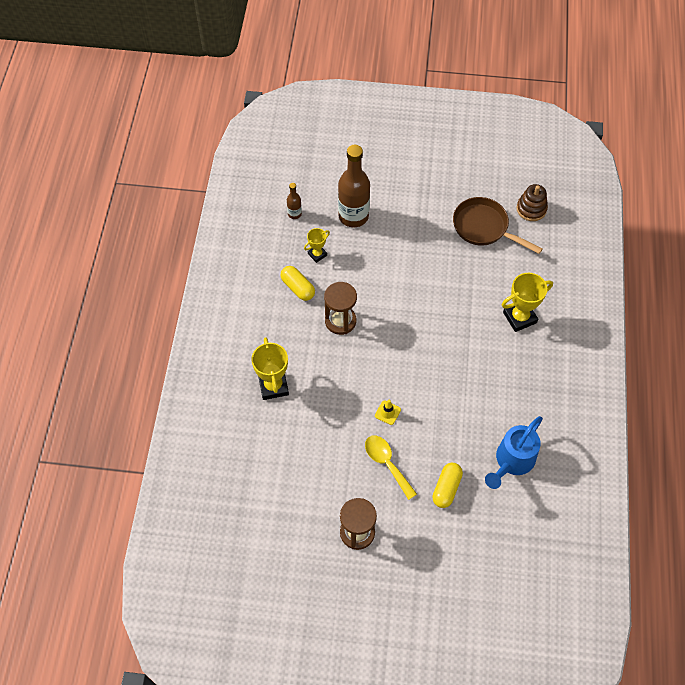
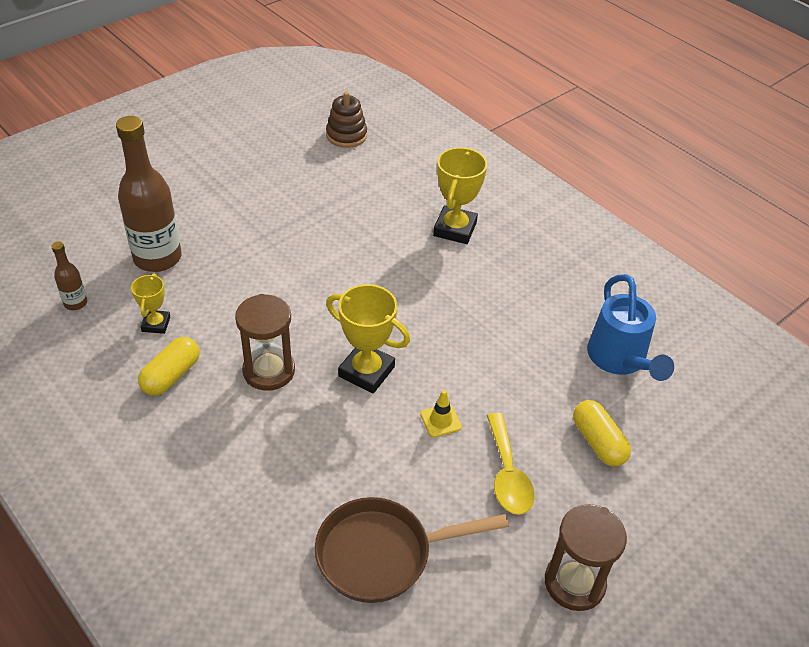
camera: 50 degrees left, 15 degrees down
(273, 386) = (267, 509): yellow trophy -> yellow trophy (366, 372)
(298, 288) = (171, 375): yellow capsule -> yellow capsule turned 60 degrees counterclockwise
(387, 463) = (507, 474): yellow spoon -> yellow spoon turned 105 degrees counterclockwise
(484, 228) = (320, 178): brown pan -> brown pan (382, 554)

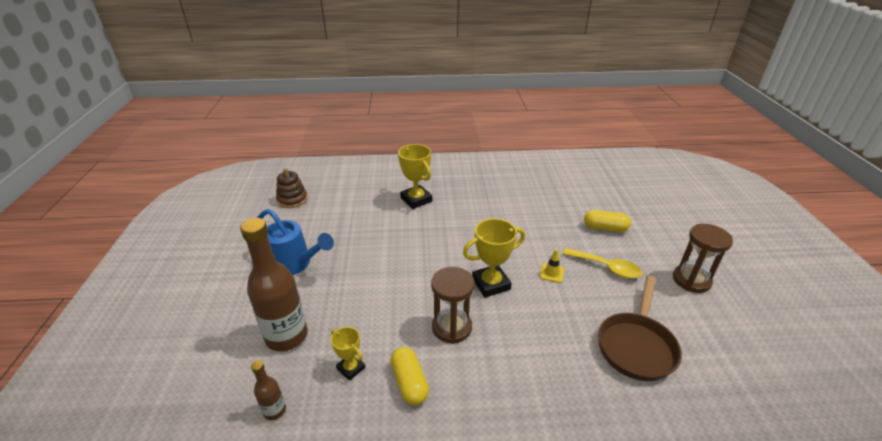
camera: 50 degrees left, 10 degrees down
(619, 360) = (557, 196): blue watering can -> blue watering can (295, 264)

